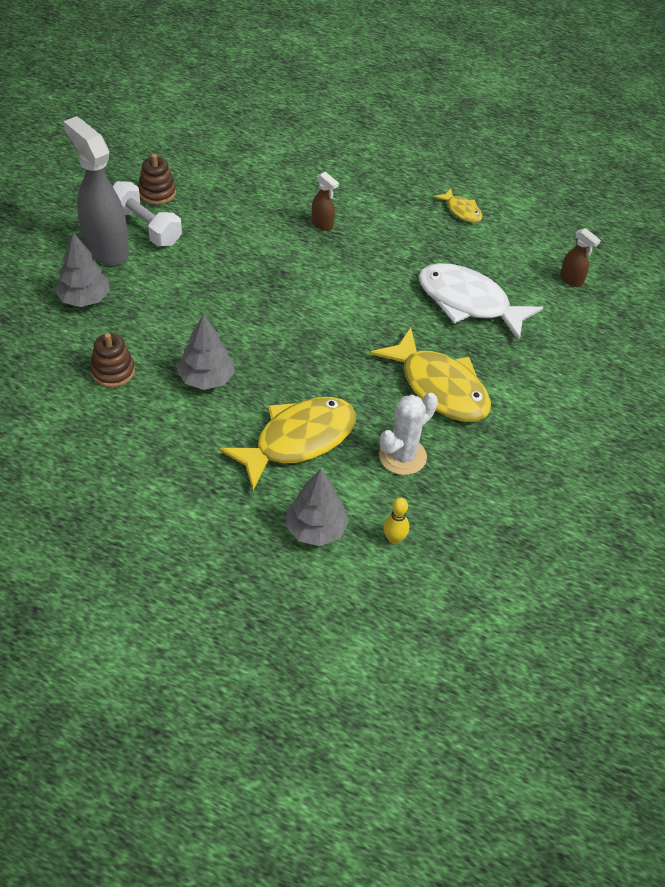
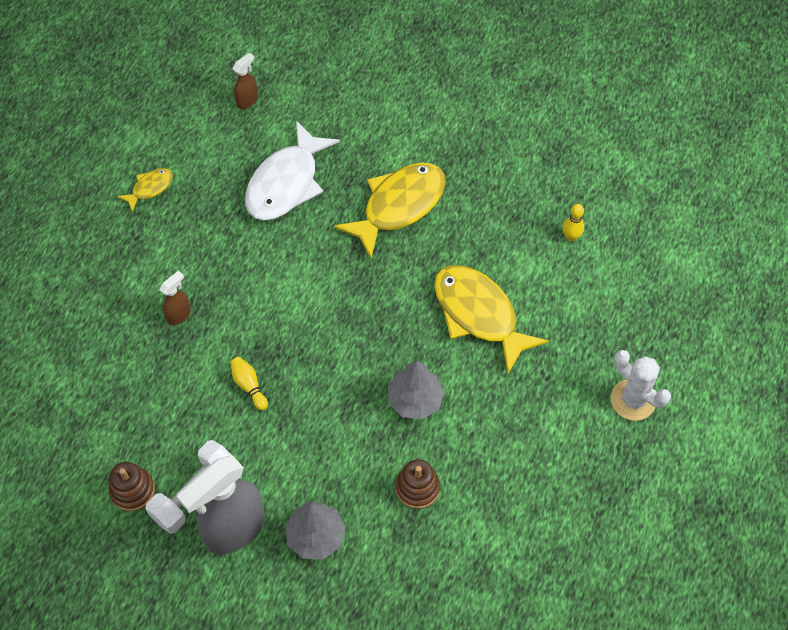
camera: 90 degrees left, 10 degrees up
(242, 265) = (249, 386): none -> yellow bowling pin
(316, 529) = (572, 294): grey tree -> none
(402, 456) = (483, 233): white cactus -> white cactus (633, 400)

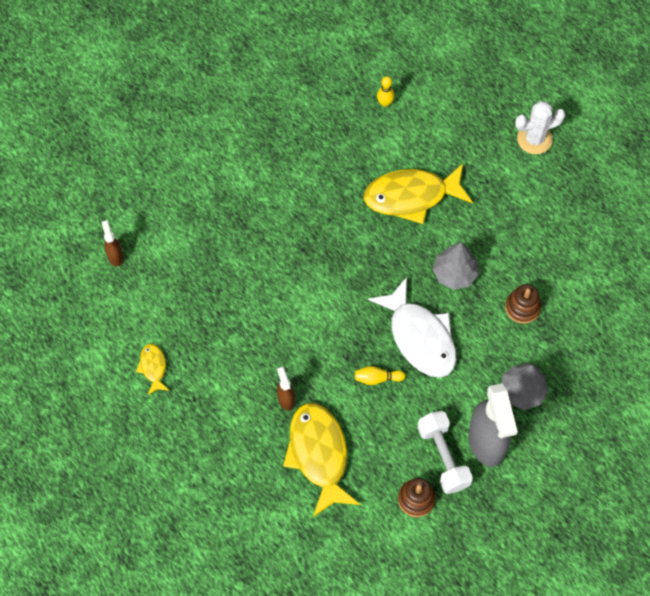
camera: 60 degrees left, 5 degrees up
(286, 183) = (214, 266): white fish -> white fish (419, 337)
(399, 206) = (286, 200): yellow fish -> yellow fish (319, 455)

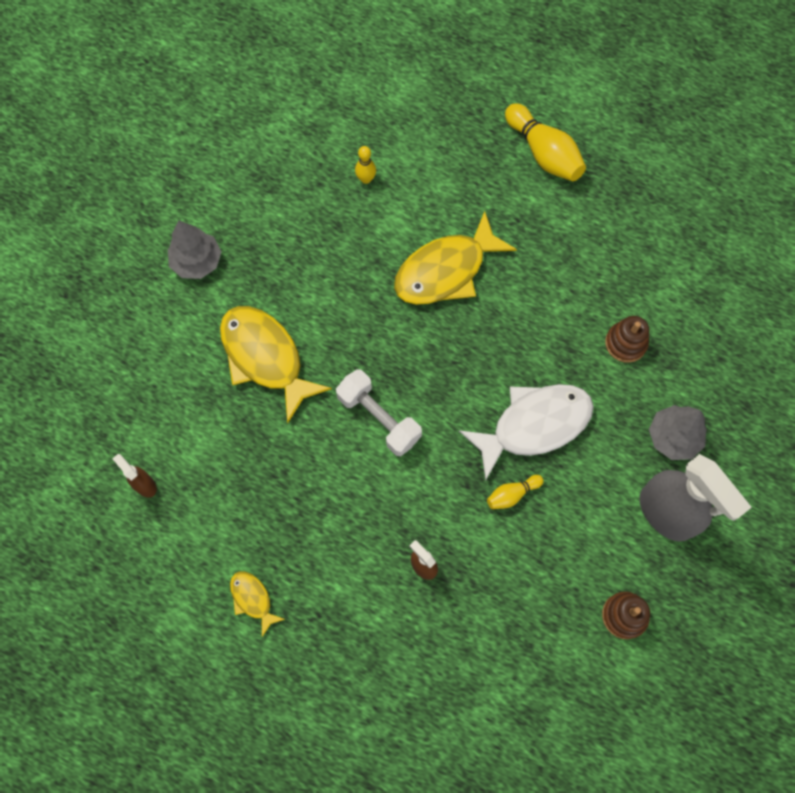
camera: 25 degrees left, 5 degrees up
(319, 455) = (492, 615): yellow fish -> yellow fish (265, 358)
(419, 337) = (534, 425): white fish -> white fish turned 60 degrees counterclockwise
(443, 457) = (628, 552): white dumbbell -> white dumbbell (378, 418)
(454, 273) = (535, 337): grey tree -> grey tree (197, 262)
(534, 139) = (543, 153): white cactus -> yellow bowling pin

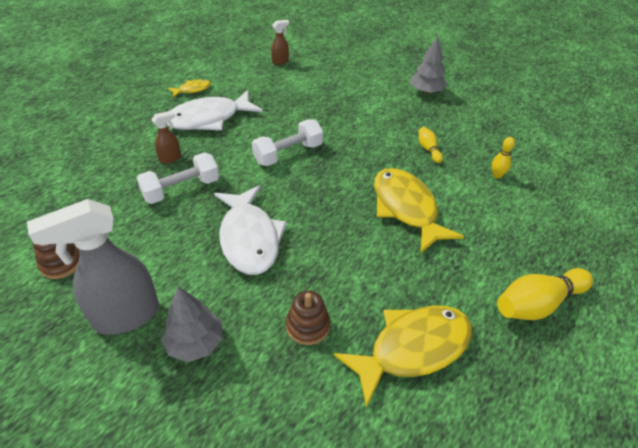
camera: 100 degrees right, 25 degrees down
(265, 358) = (349, 110): yellow fish -> yellow fish (412, 349)
(324, 546) = (209, 119): none -> white fish
(477, 529) = (181, 189): none -> white dumbbell
(512, 494) = (198, 213): yellow bowling pin -> yellow bowling pin (428, 149)

